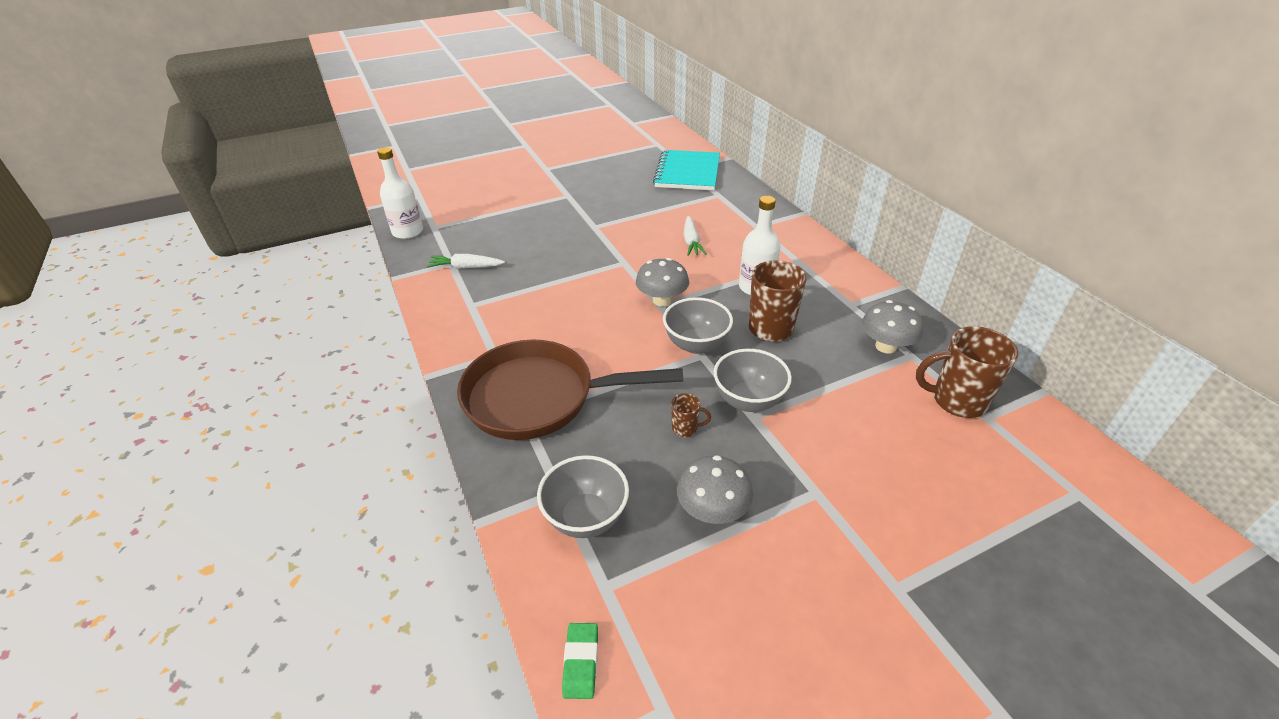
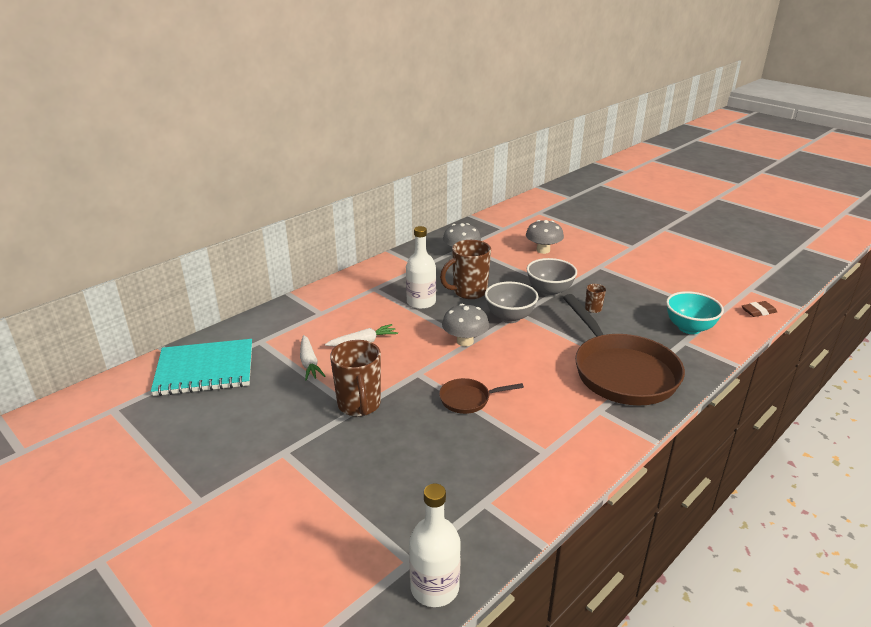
camera: 110 degrees left, 10 degrees down
(466, 267) = (485, 484): white carrot -> white carrot (309, 363)
(567, 281) = (468, 399): none -> brown pan
(581, 662) = (758, 311): green eraser -> brown eraser
(586, 517) = (689, 328): grey bowl -> turquoise bowl
(712, 510) = (641, 292): grey mushroom -> grey mushroom (543, 250)
(956, 401) = (496, 235): brown mug -> brown mug (359, 405)

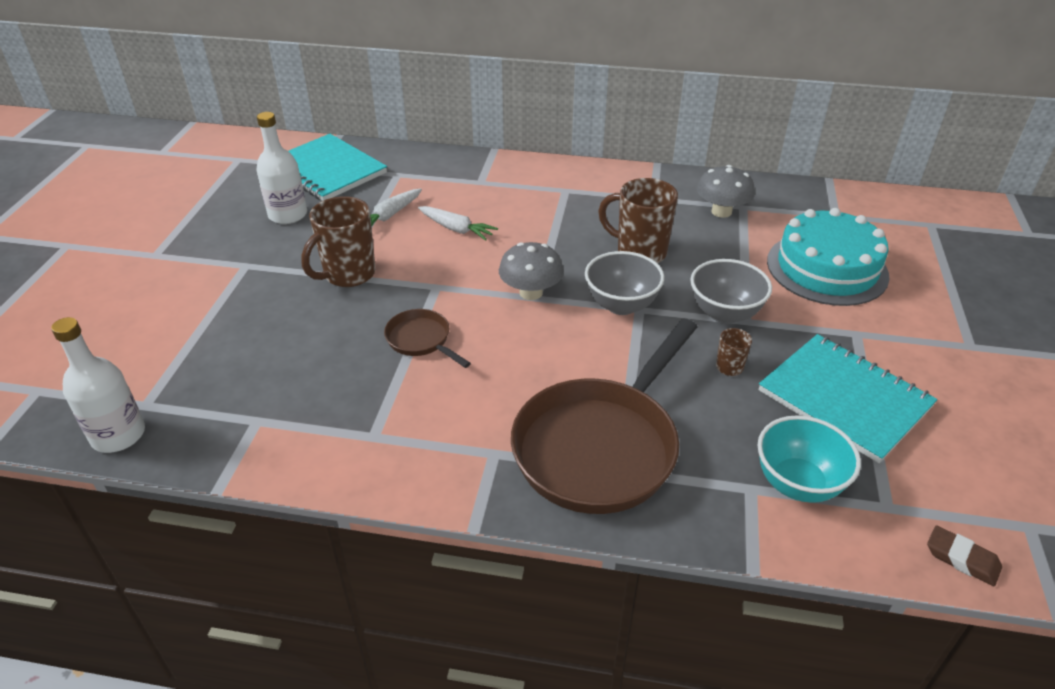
camera: 55 degrees right, 10 degrees up
(421, 302) = (575, 230): white bottle -> white bottle (288, 215)
(543, 250) = (827, 268): grey mushroom -> turquoise cake
(642, 291) = (844, 399): none -> turquoise notebook

